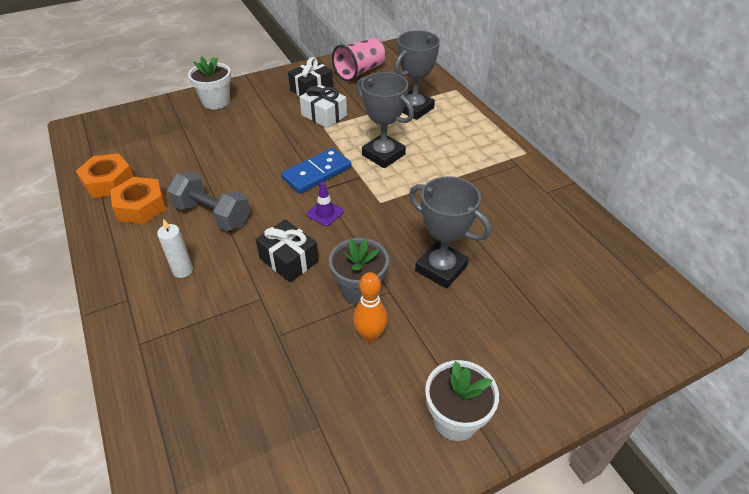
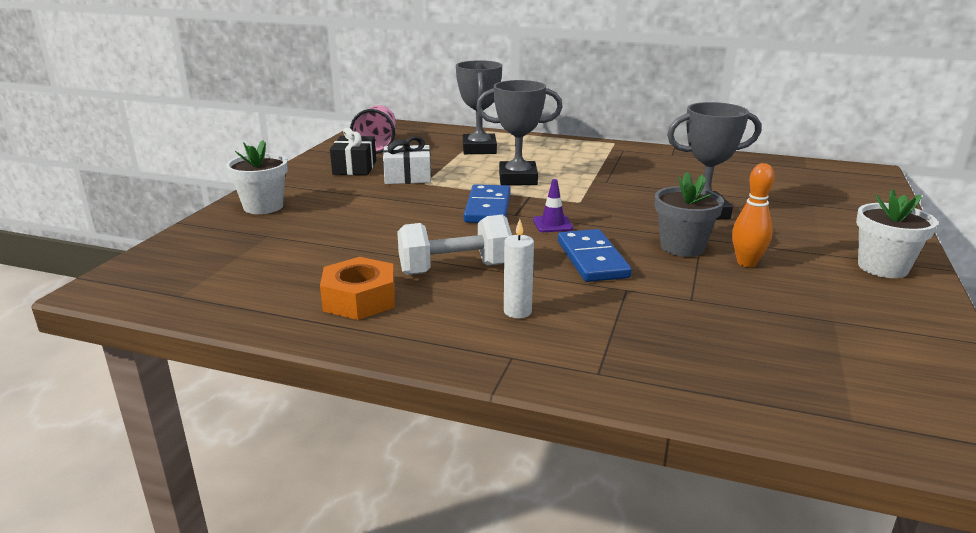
camera: 45 degrees left, 20 degrees down
(108, 182) = (268, 303): orange nut -> none
(212, 215) = (455, 269): grey dumbbell -> white dumbbell
(289, 260) = (592, 259): black gift -> blue domino

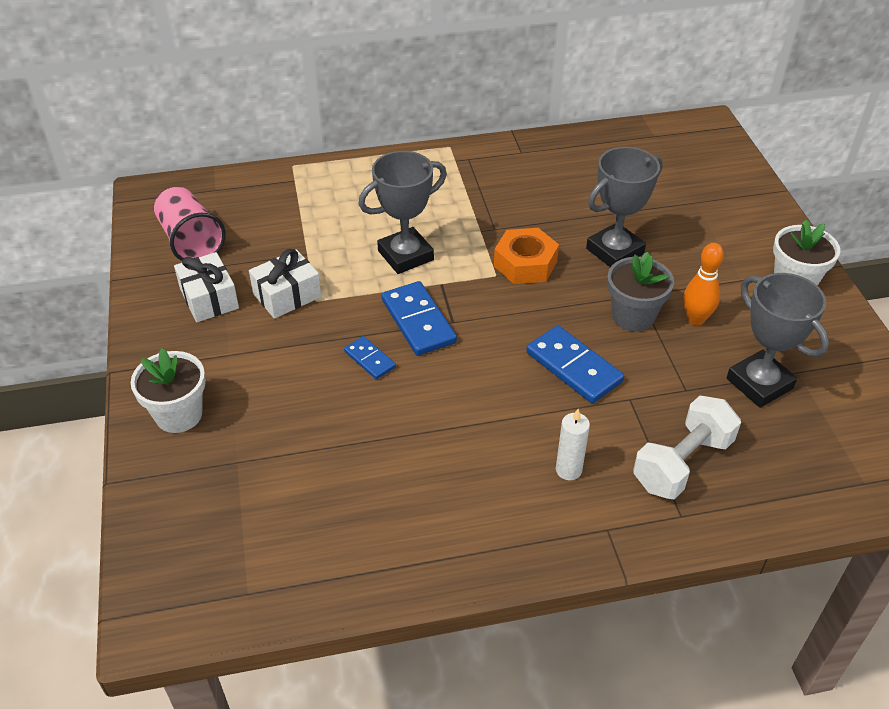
camera: 30 degrees left, 20 degrees up
(354, 167) = (209, 299): black gift -> white gift
(359, 299) = (423, 517): orange nut -> orange nut (525, 264)
(426, 216) = (369, 359): none -> blue domino
(455, 269) = (469, 434): white dumbbell -> white dumbbell (682, 463)
(479, 149) = (317, 209): grey trophy -> grey trophy (759, 383)
(552, 224) = (500, 325): purple traffic cone -> none

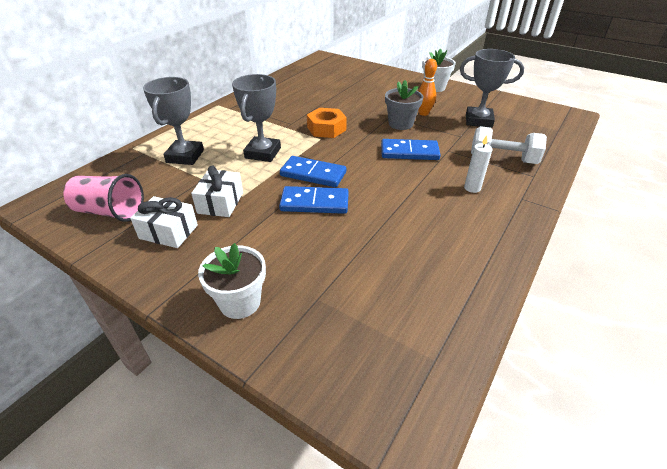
camera: 45 degrees left, 5 degrees down
(369, 359) = (314, 203): blue domino -> blue domino, size x1.77
(614, 251) = (356, 107): grey trophy -> grey trophy (185, 156)
(682, 463) = (502, 159): white dumbbell -> white dumbbell turned 75 degrees counterclockwise

